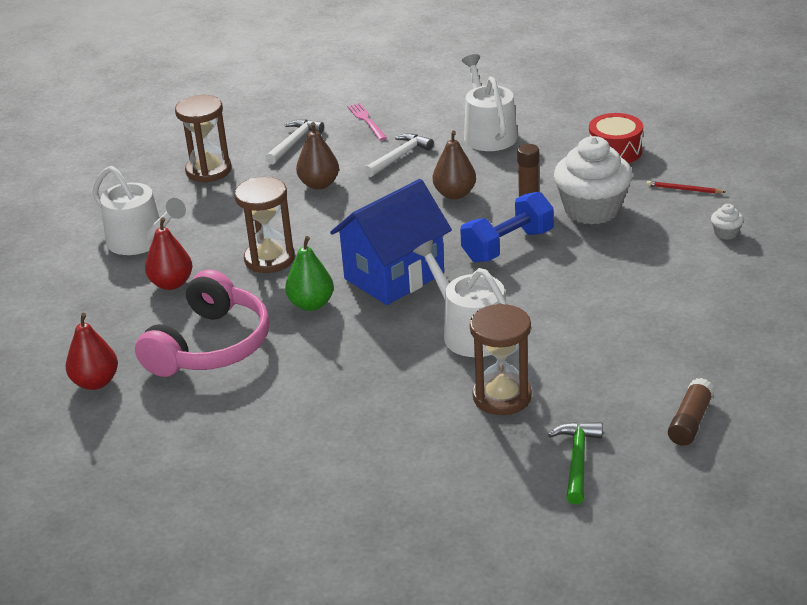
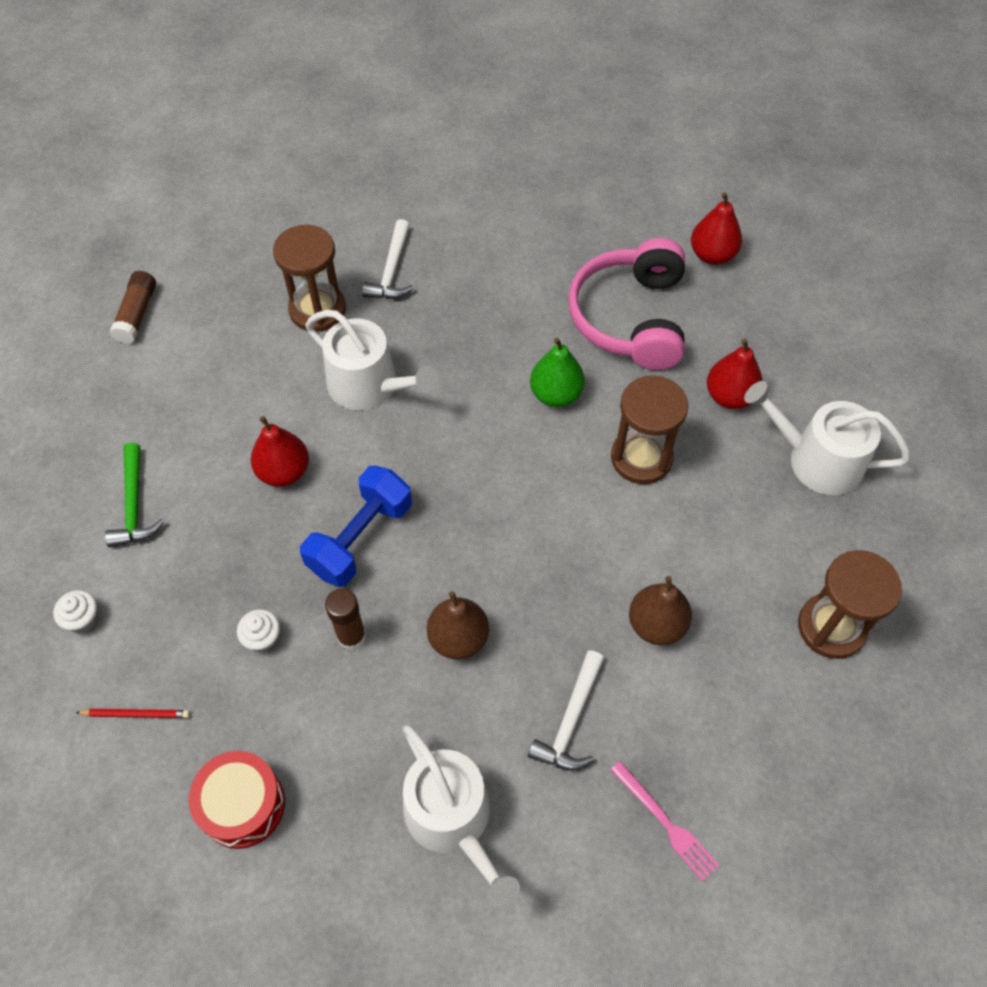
camera: 160 degrees right, 25 degrees up
(294, 142) = (749, 729): white hammer -> white hammer (391, 270)
(394, 276) = (481, 457): blue house -> none
(559, 289) = (284, 472): none -> red pear
(577, 460) = (237, 255): green hammer -> green hammer (134, 505)
(592, 210) = (262, 638): white cupcake -> white cupcake, size x0.40

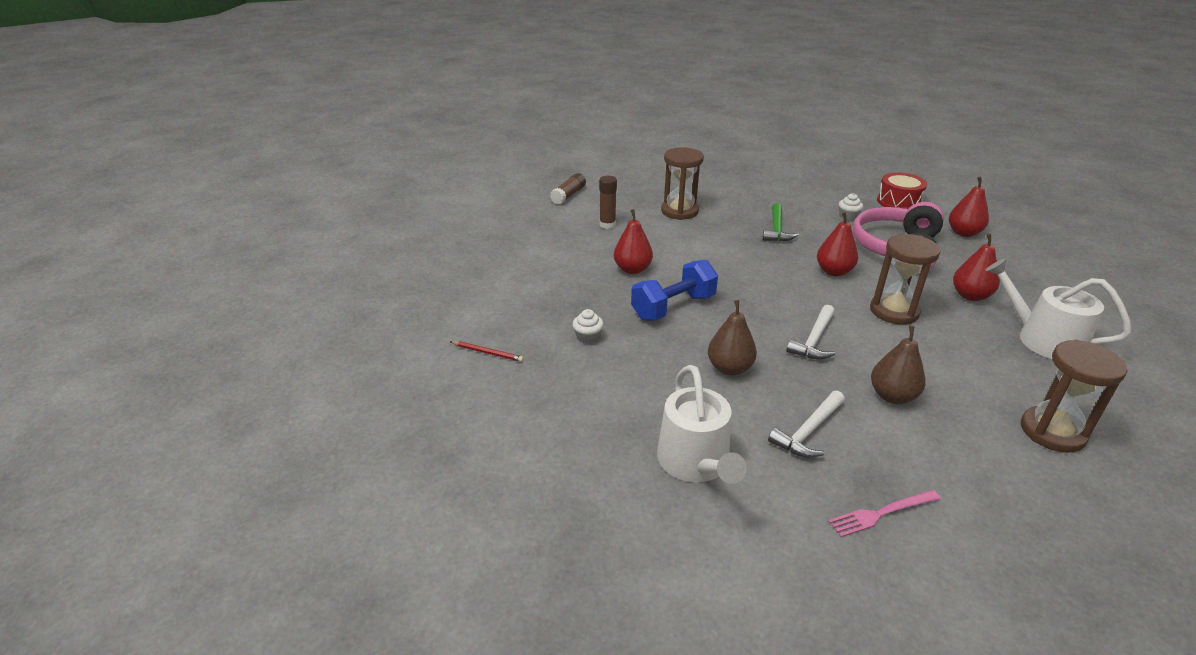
camera: 20 degrees right, 25 degrees down
(83, 619) = (476, 304): white cupcake -> white cupcake (848, 216)
(134, 505) = (531, 265): green hammer -> green hammer (776, 229)
(242, 805) = (539, 414): red drum -> red drum (898, 202)
(351, 636) = (650, 350): brown glue stick -> brown glue stick (607, 225)
(370, 386) = (703, 246): white watering can -> none
(391, 270) = (733, 204): white hammer -> white hammer (814, 340)
(556, 394) = (833, 271): green pear -> red pear
(665, 823) = (881, 513): pink fork -> pink fork turned 90 degrees clockwise

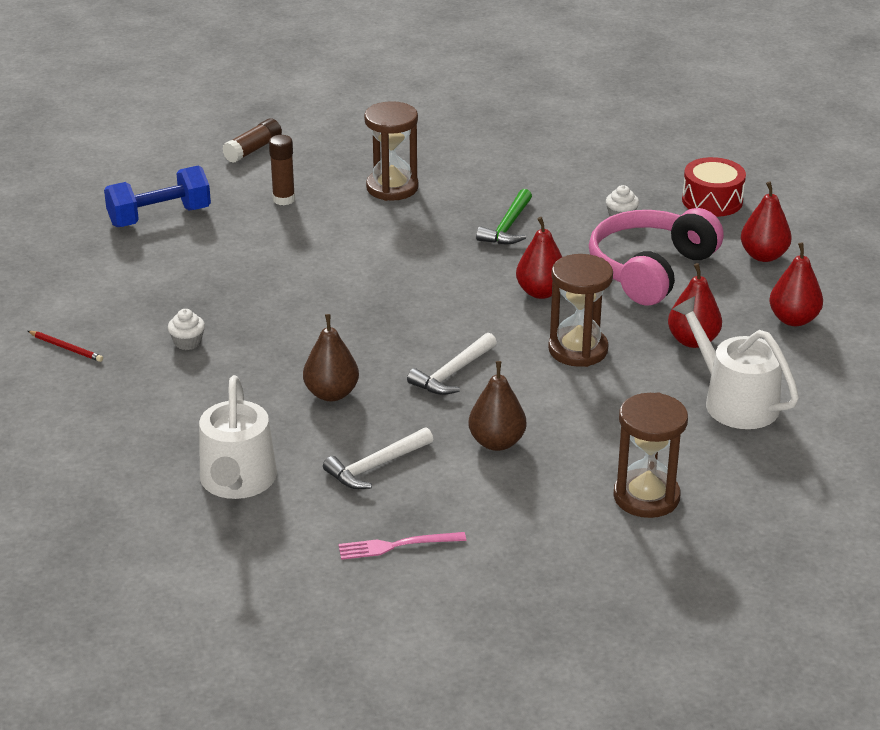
camera: 10 degrees right, 0 degrees up
(632, 269) = (284, 264): red pear -> red pear (793, 319)
(673, 307) = (308, 317): blue dumbbell -> blue dumbbell (159, 217)

